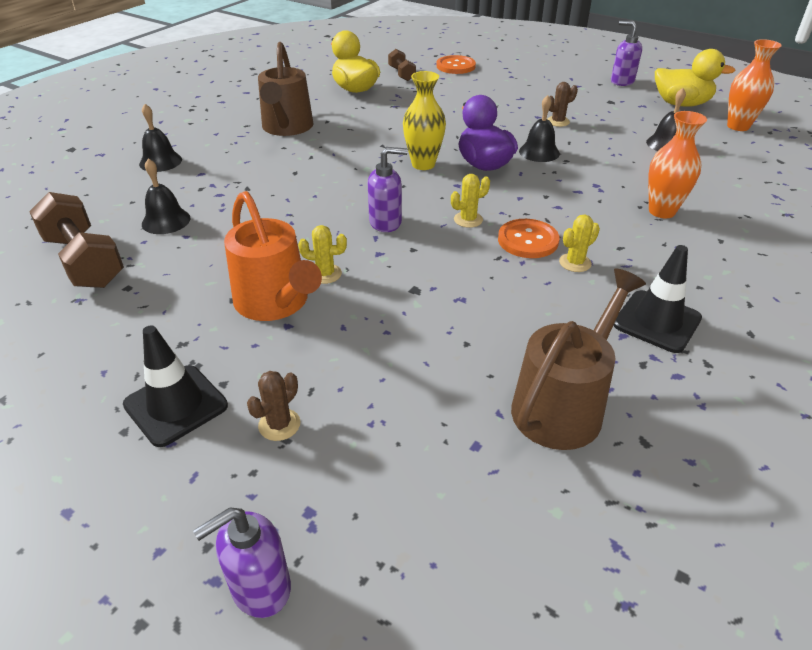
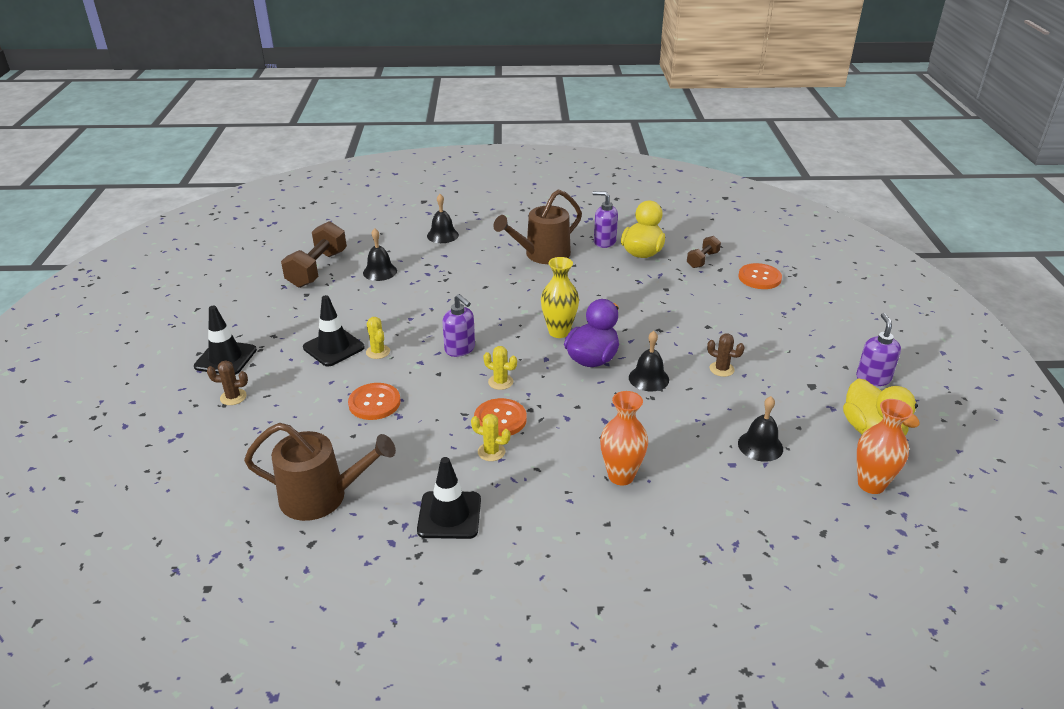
camera: 55 degrees right, 5 degrees down
(260, 587) = (127, 440): purple soap dispenser -> purple soap dispenser (604, 242)
(275, 302) = (333, 347): orange watering can -> black traffic cone
(420, 308) = (374, 403): none -> orange button

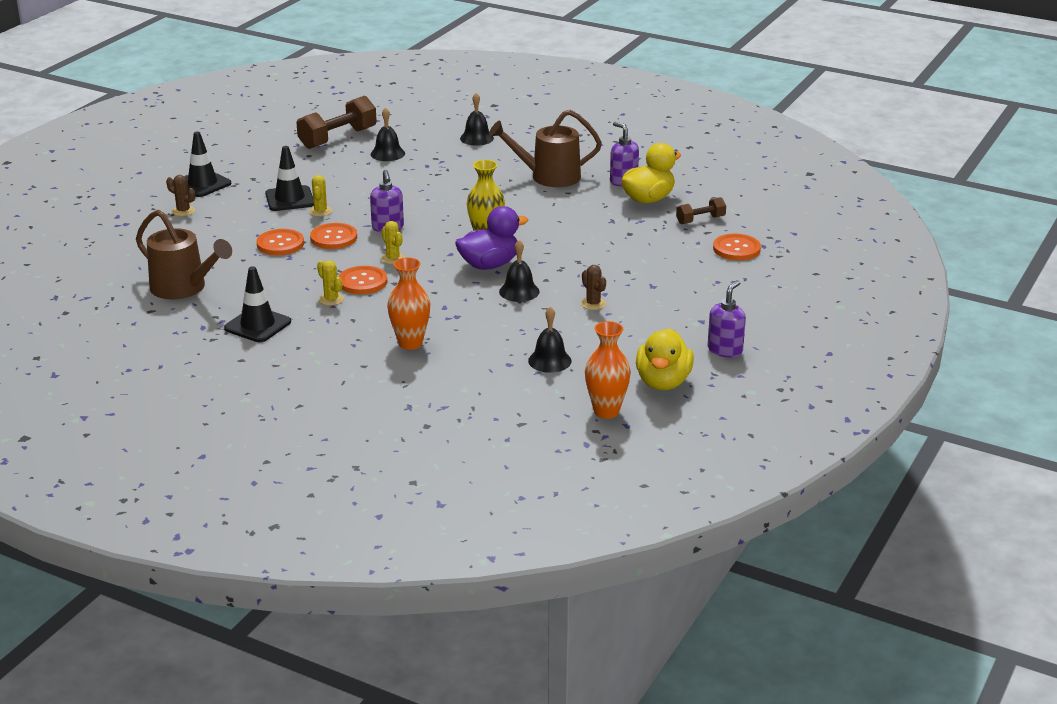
camera: 30 degrees right, 5 degrees down
(420, 377) = (333, 238): none -> orange button

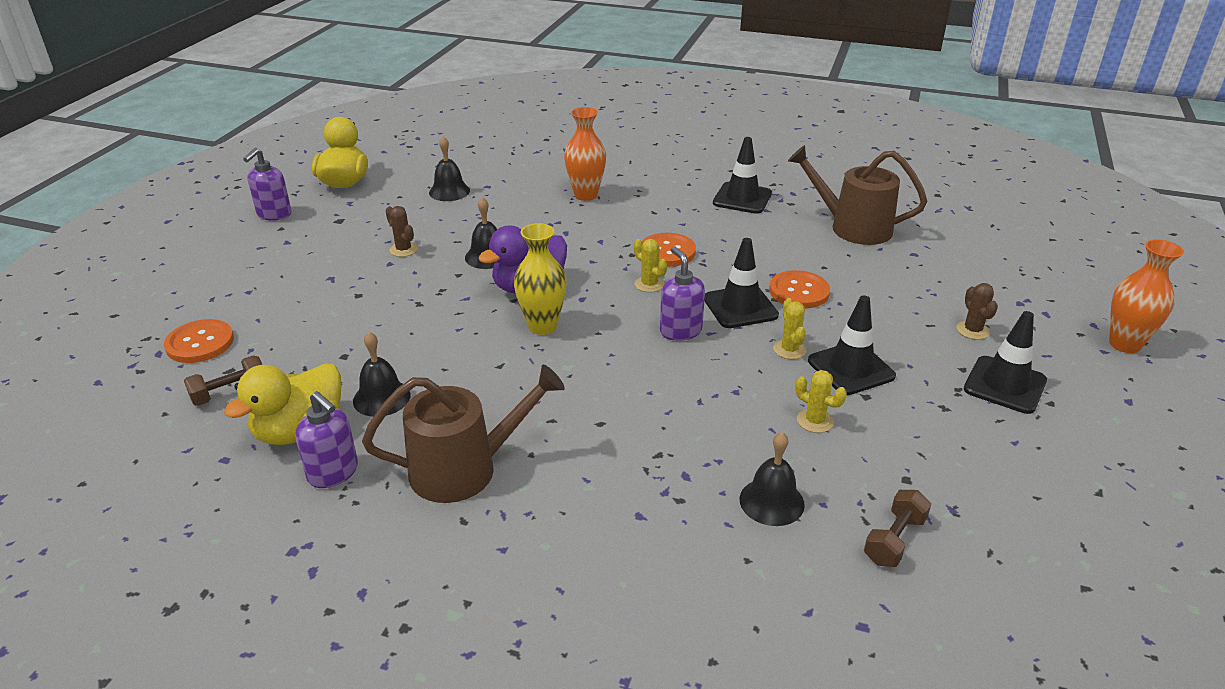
camera: 170 degrees right, 5 degrees up
(183, 211) = (972, 330): brown cactus -> brown cactus turned 60 degrees clockwise
(331, 299) = (689, 229): yellow cactus -> yellow cactus (815, 421)
(333, 238) = (740, 307): orange button -> black traffic cone
(337, 138) = (894, 540): brown dumbbell -> brown dumbbell, size x0.55
(476, 138) = (622, 579): black bell -> black bell (381, 398)
(606, 411) = (399, 158): orange vase -> orange vase (1124, 344)

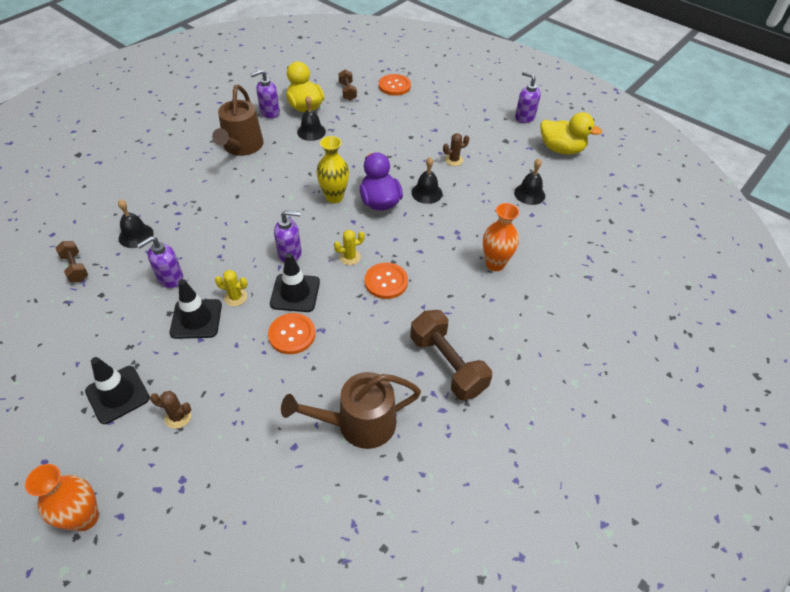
camera: 110 degrees right, 15 degrees up
(742, 198) = (447, 364): black traffic cone -> brown dumbbell
(815, 421) = (170, 278): yellow cactus -> purple soap dispenser
(853, 227) = (359, 424): brown watering can -> brown watering can turned 150 degrees counterclockwise

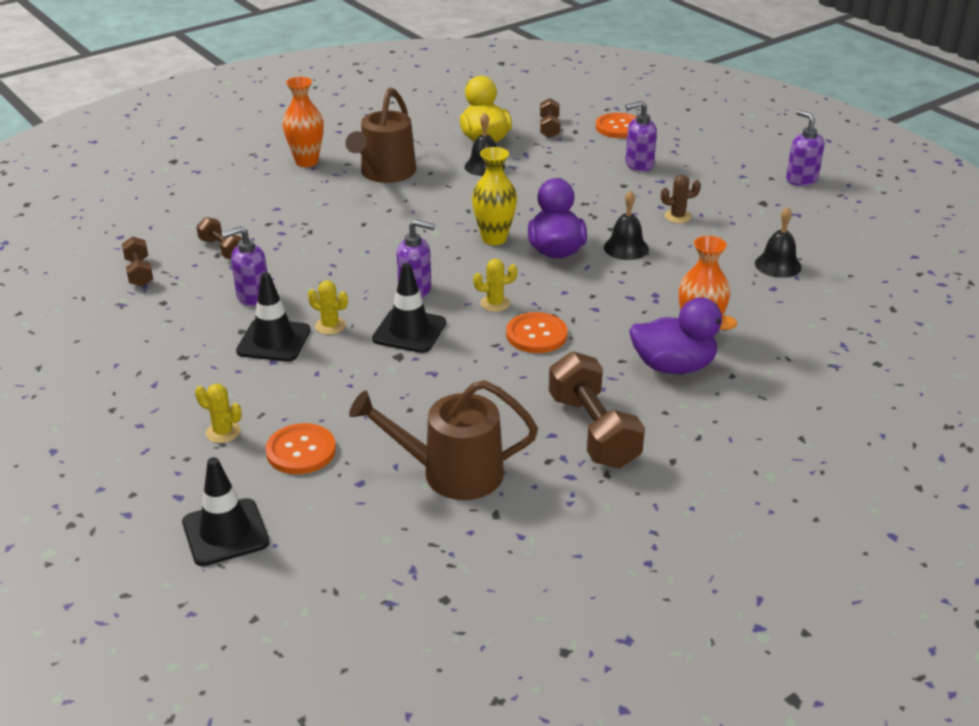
camera: 15 degrees right, 15 degrees down
(85, 518) = (86, 509): orange vase -> orange vase (306, 162)
(117, 394) = (156, 400): black traffic cone -> black traffic cone (225, 532)
(136, 235) = (222, 249): black bell -> brown dumbbell
(178, 417) = (223, 432): brown cactus -> yellow cactus
(269, 112) = (434, 141): purple soap dispenser -> purple soap dispenser (639, 165)
(292, 334) = (392, 372): orange button -> orange button (301, 451)
(486, 295) = (673, 366): none -> purple duck
(561, 149) = (845, 220): yellow duck -> none

